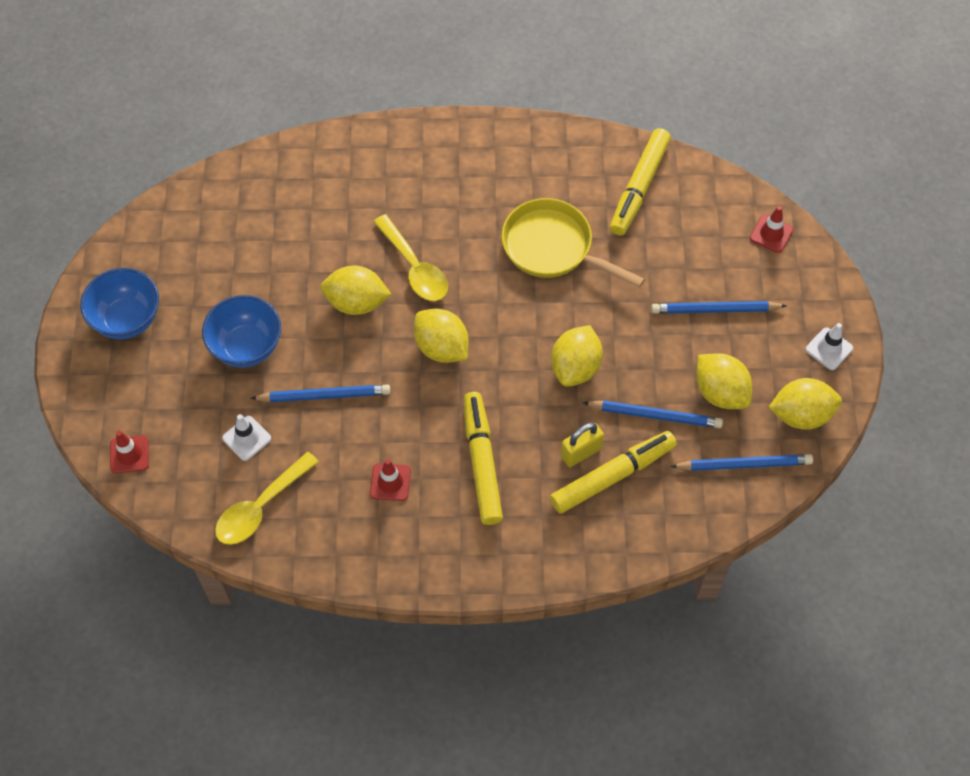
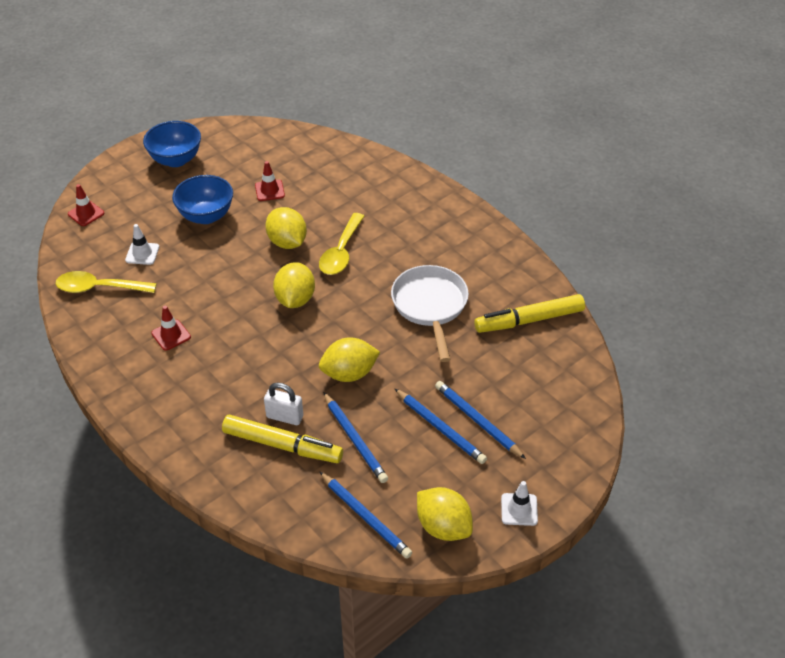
camera: 50 degrees right, 15 degrees down
(324, 395) = (205, 268): blue pencil -> blue pencil (440, 428)
(481, 462) = (228, 370): yellow marker -> none
(553, 247) = (430, 306): yellow pan -> white pan
(581, 452) = (284, 417): yellow padlock -> white padlock
(720, 392) = (412, 465): yellow lemon -> none
(771, 234) = (578, 414): red traffic cone -> red traffic cone (269, 190)

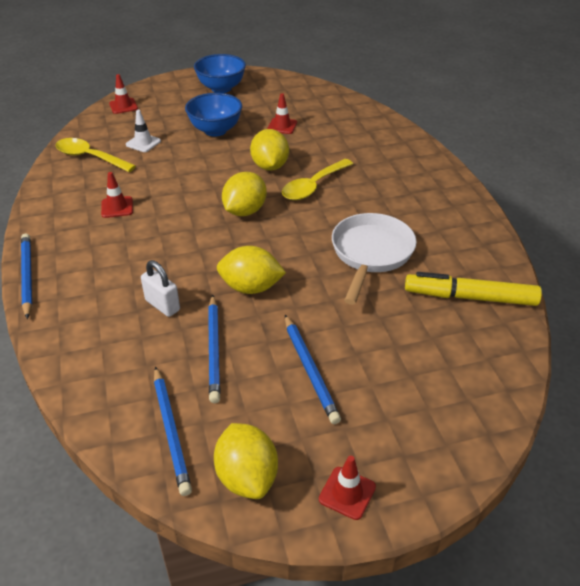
camera: 25 degrees right, 5 degrees down
(282, 445) = (141, 330): yellow marker -> none
(477, 421) = (355, 377): blue pencil -> blue pencil (27, 276)
(519, 509) = (347, 493): white traffic cone -> red traffic cone

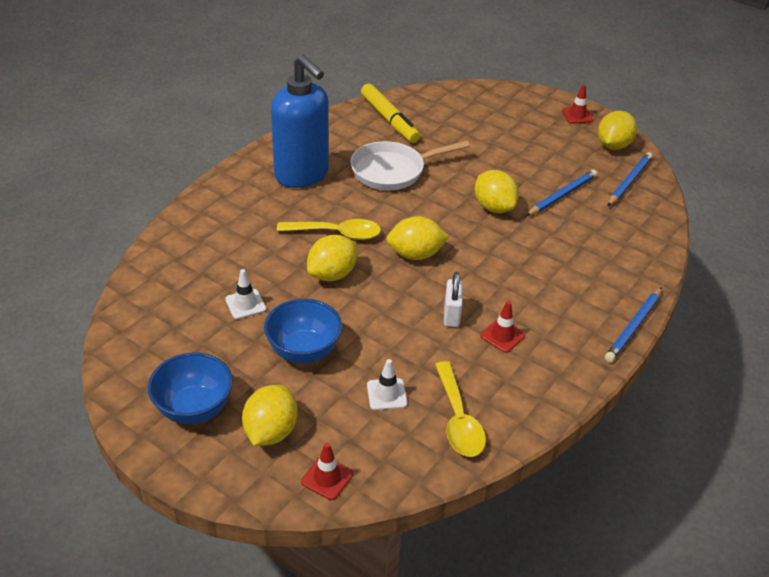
camera: 130 degrees left, 0 degrees up
(162, 305) = (561, 237): white padlock -> white padlock (451, 315)
(174, 102) = (271, 431): none -> yellow lemon
(282, 126) = (245, 304): red traffic cone -> white traffic cone
(310, 370) = (525, 154): blue pencil -> none
(412, 201) = (302, 175): none -> blue soap dispenser

